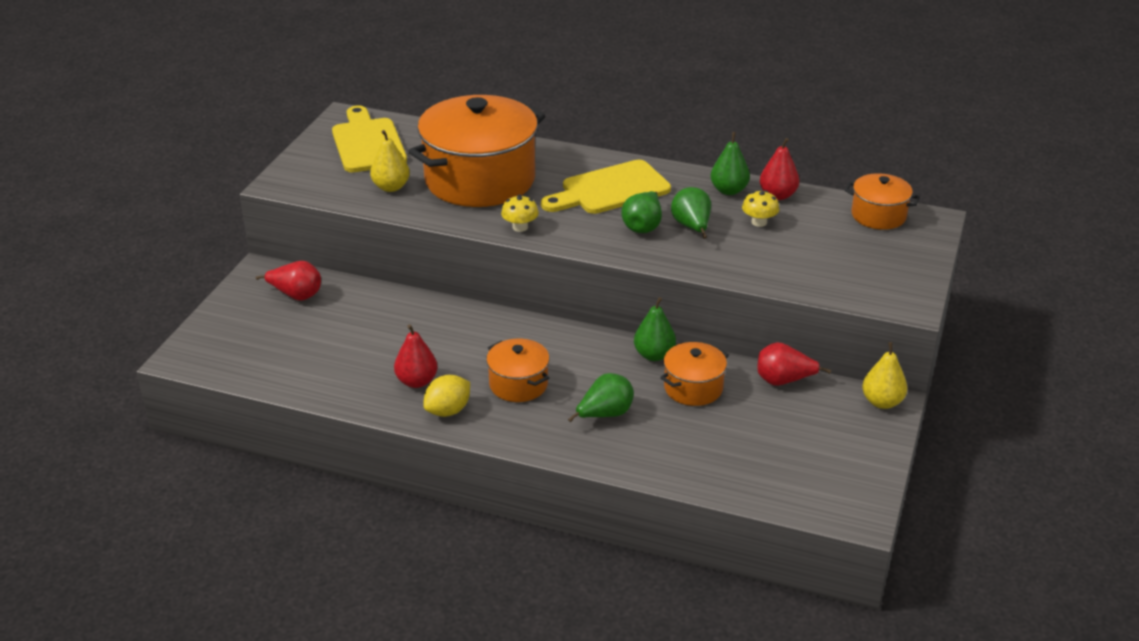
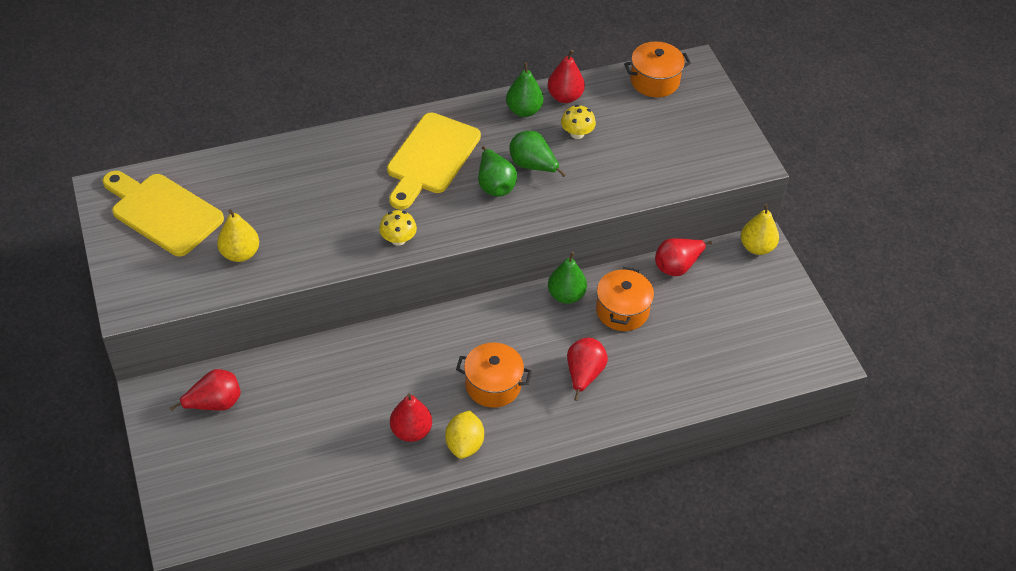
camera: 40 degrees left, 15 degrees up
(480, 180) = (311, 203): orange pot -> none
(605, 414) = (584, 375): green pear -> red pear

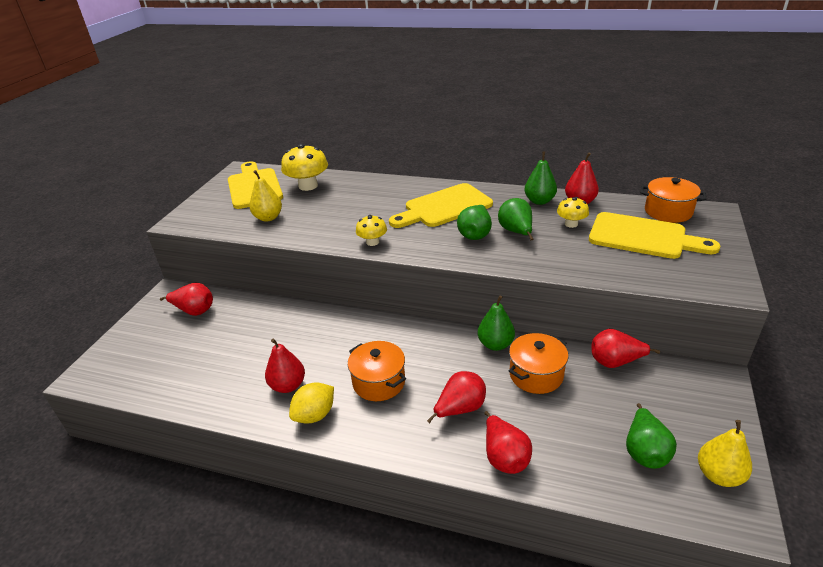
camera: 40 degrees right, 15 degrees down
(234, 184) = (308, 186): none -> yellow mushroom
(648, 398) = (504, 457): none -> red pear
(652, 126) = (643, 237): none -> yellow cutting board
(743, 340) = (645, 451): none -> green pear
(757, 247) = (711, 377): yellow pear -> yellow pear (719, 475)

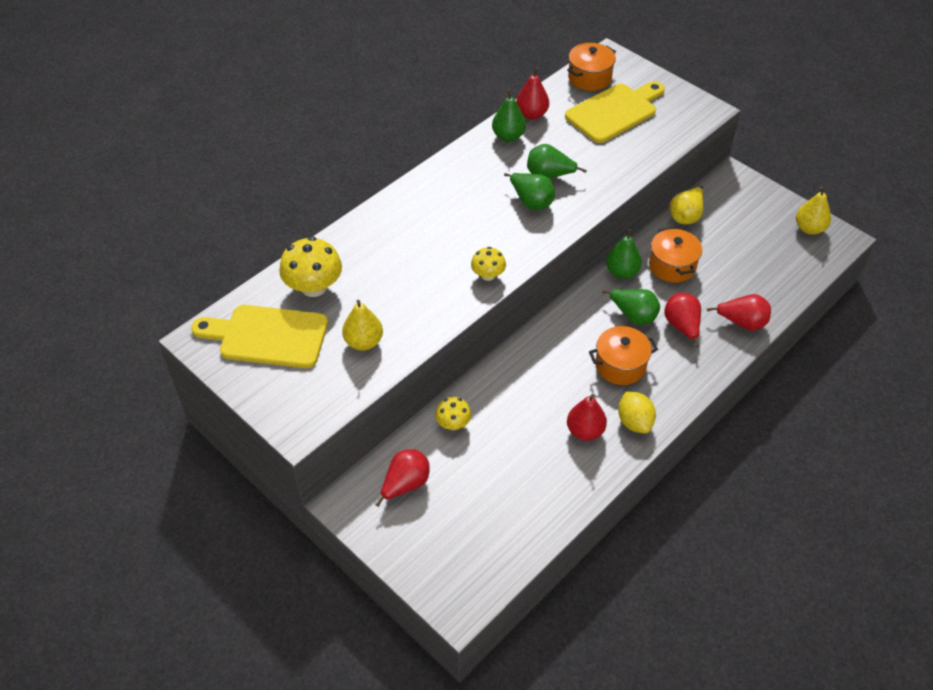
camera: 65 degrees left, 15 degrees up
(444, 207) = (463, 201): yellow cutting board -> none
(571, 224) = (563, 138): yellow mushroom -> yellow mushroom (453, 423)
(615, 362) = (686, 216): red pear -> yellow pear
(645, 451) = (774, 250): green pear -> green pear (633, 315)

